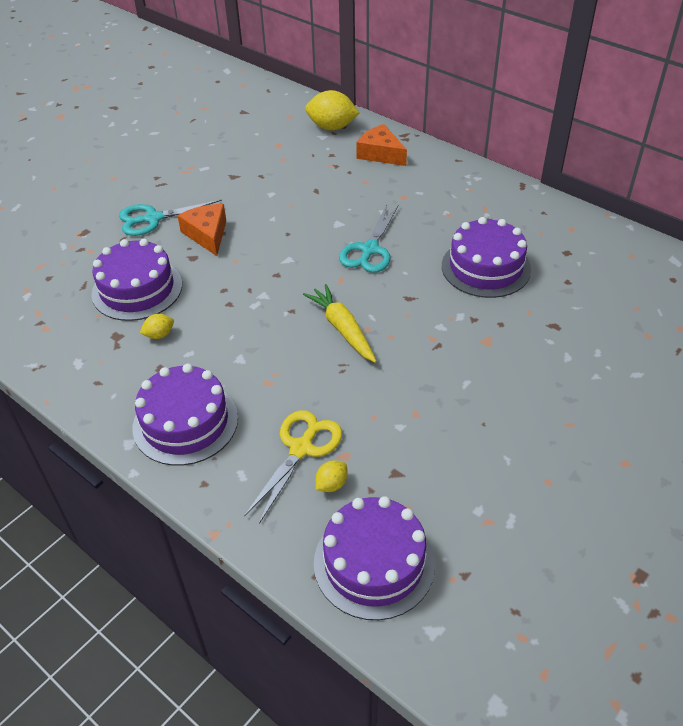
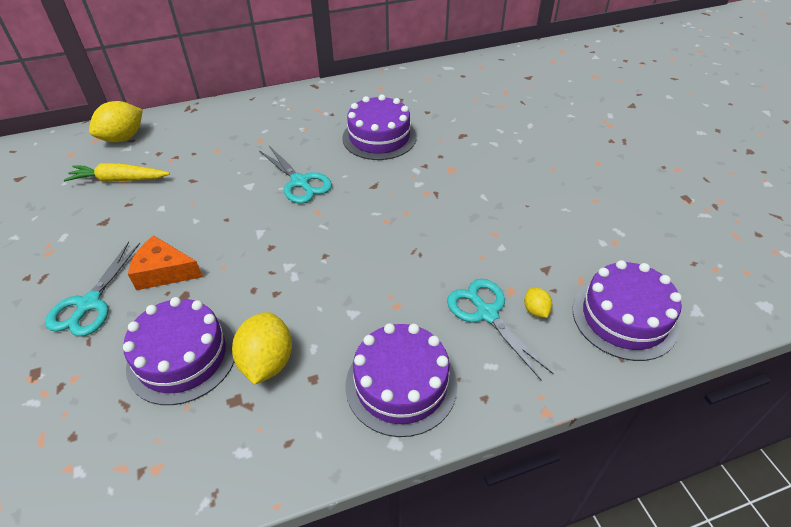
camera: 60 degrees left, 0 degrees up
(159, 335) = (267, 362): yellow lemon -> yellow lemon, size x2.00
(301, 448) = (487, 313): yellow scissors -> turquoise scissors
(342, 329) = (374, 234): yellow carrot -> yellow carrot (119, 180)
(380, 154) = (194, 129): orange cheese -> none

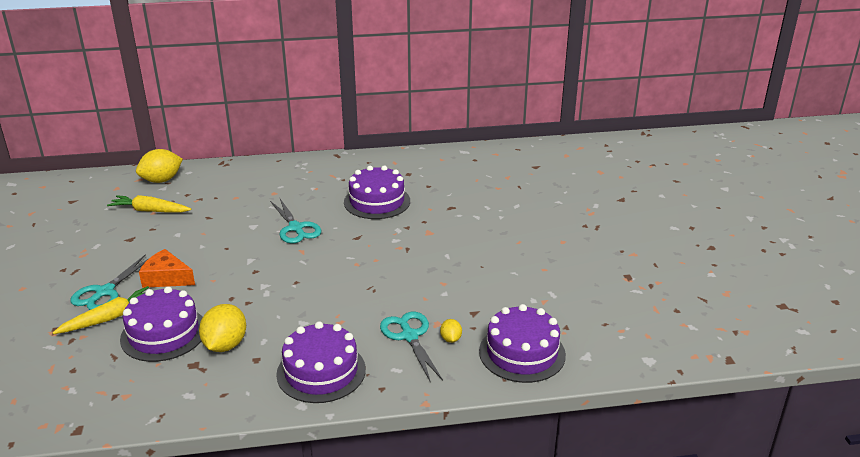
camera: 10 degrees right, 15 degrees down
(105, 343) = (110, 318): none -> yellow carrot

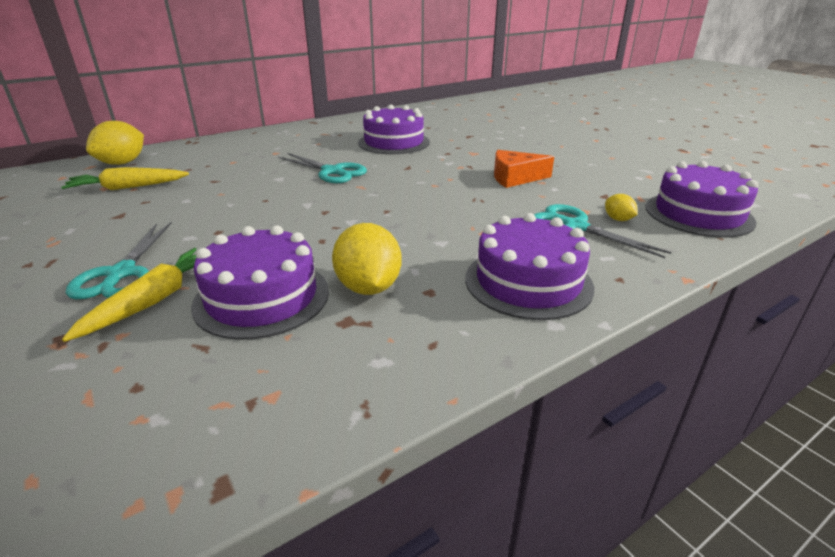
camera: 25 degrees left, 0 degrees up
(166, 278) = (209, 240): orange cheese -> orange cheese (515, 178)

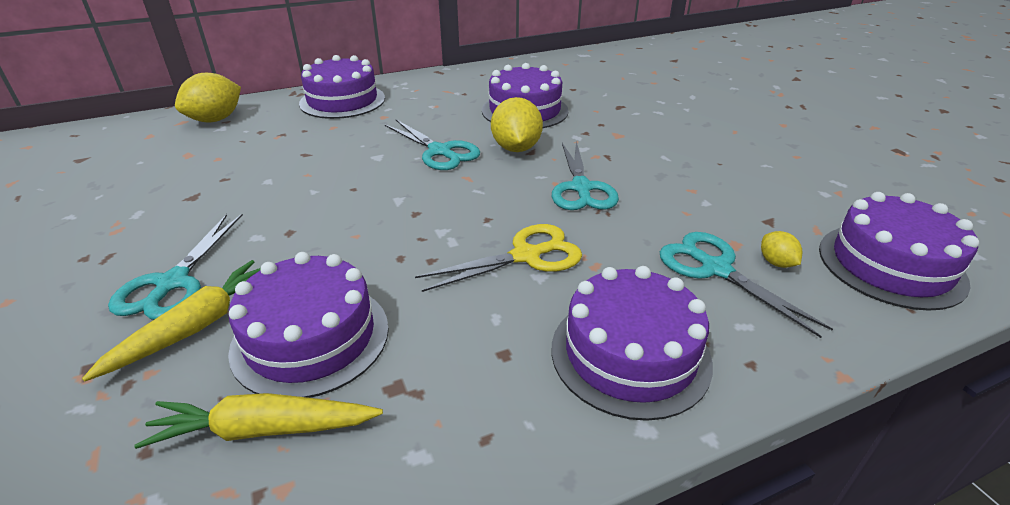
camera: 10 degrees right, 5 degrees up
(127, 188) = (211, 157): yellow carrot -> yellow carrot (263, 429)
(235, 144) = (342, 101): none -> purple cake
(368, 287) = (434, 338): yellow lemon -> yellow lemon (516, 148)
(426, 231) = (526, 256): none -> yellow scissors
(455, 186) = (581, 188): none -> turquoise scissors
(515, 178) = (659, 180): orange cheese -> none

